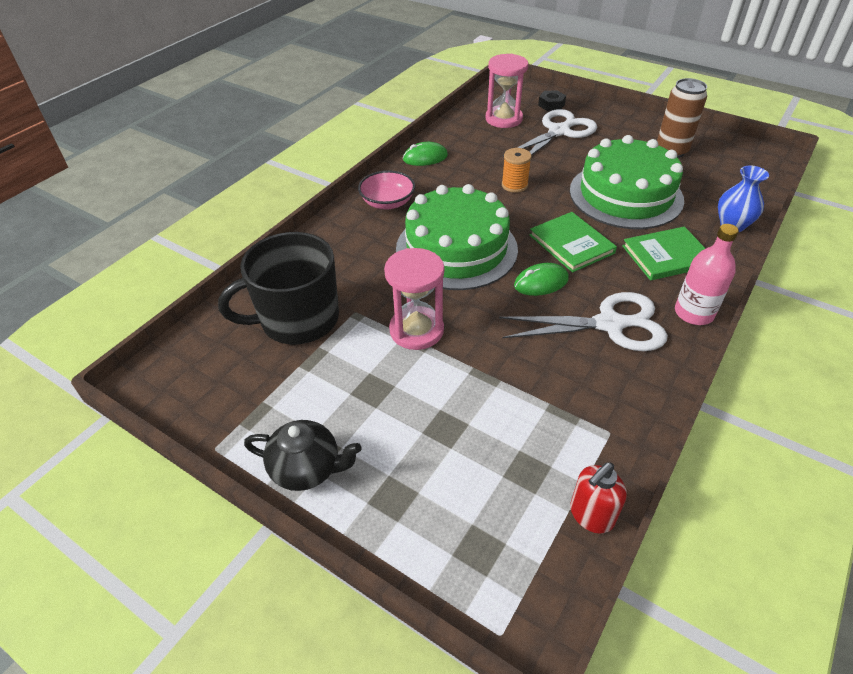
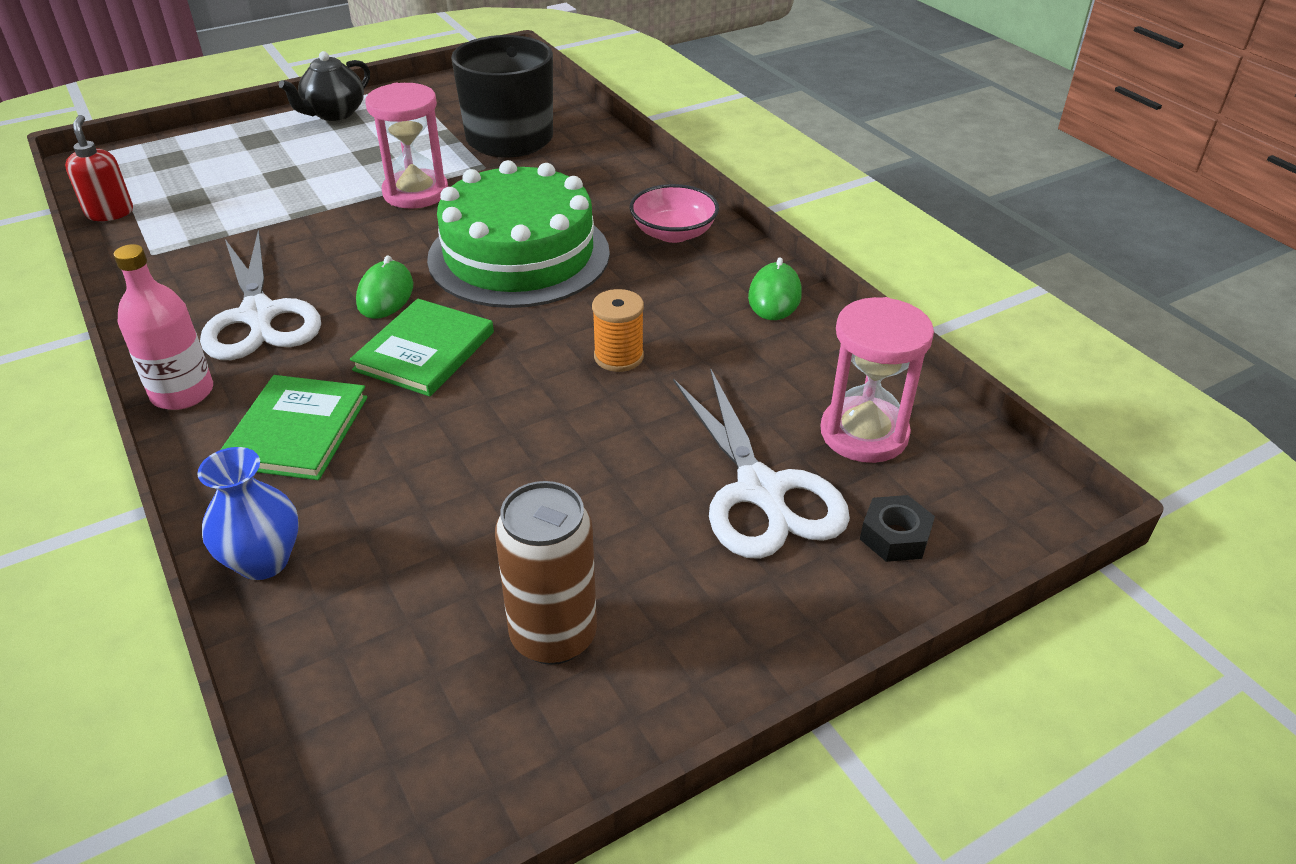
camera: 115 degrees right, 5 degrees down
(571, 244) = (424, 351): green book -> green book turned 60 degrees counterclockwise
(610, 324) = (259, 316): white scissors -> white scissors turned 45 degrees counterclockwise
(625, 195) = (476, 471): green cake -> none

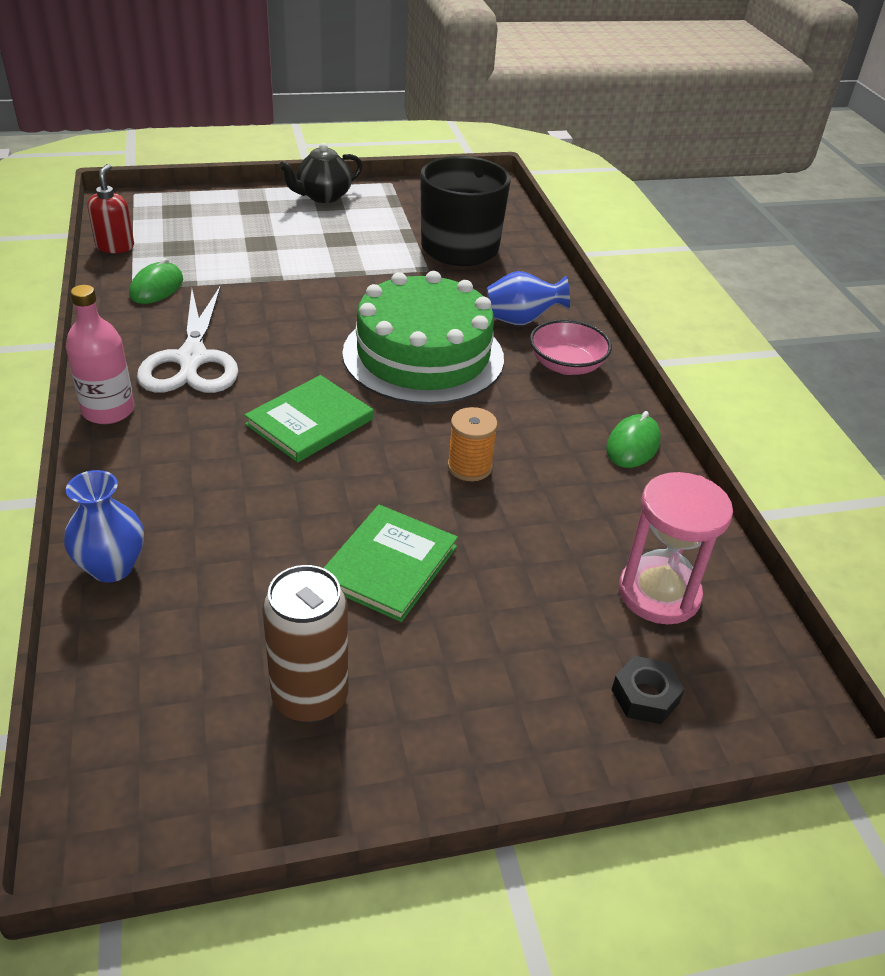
camera: 15 degrees right, 0 degrees up
(297, 431) = (181, 465): green book -> green book (389, 565)
(385, 294) = (298, 365): green mouse -> green mouse (156, 288)
(416, 193) = (360, 280): pink hourglass -> none
(607, 199) = (521, 321): none -> blue vase
(761, 492) = (541, 621): white scissors -> none

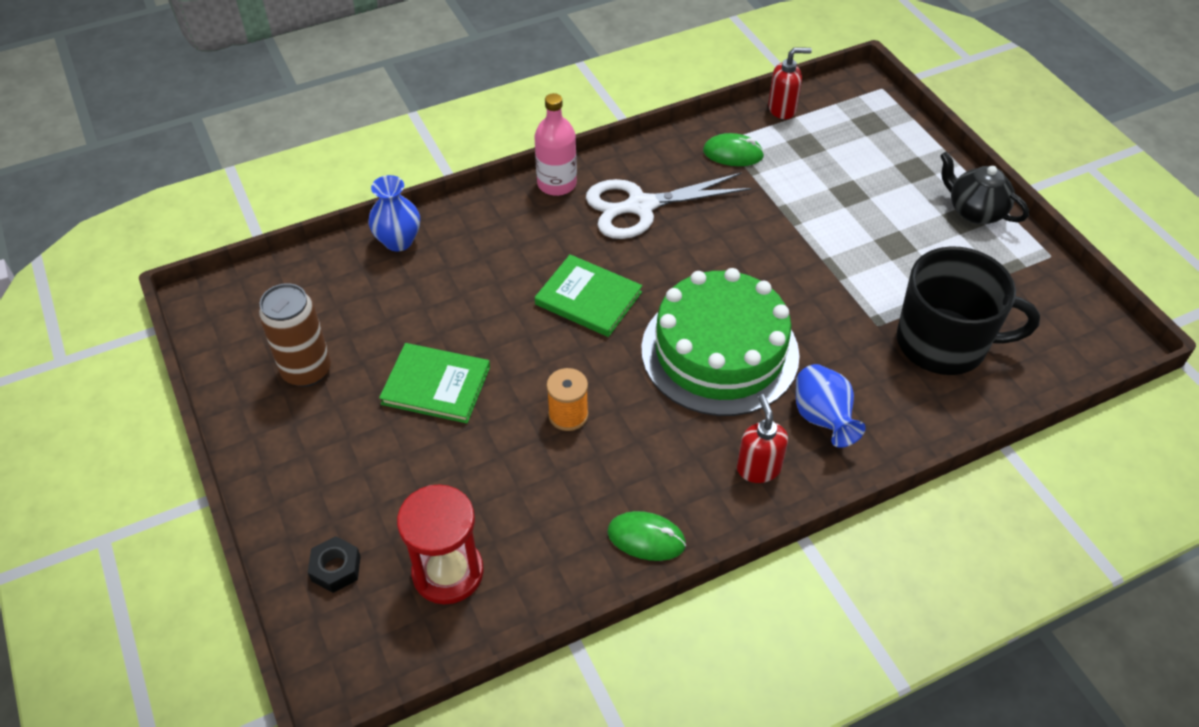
camera: 80 degrees right, 10 degrees up
(566, 365) = (758, 468): pink bowl -> red soap dispenser
(659, 593) = (448, 572): pink hourglass -> red hourglass

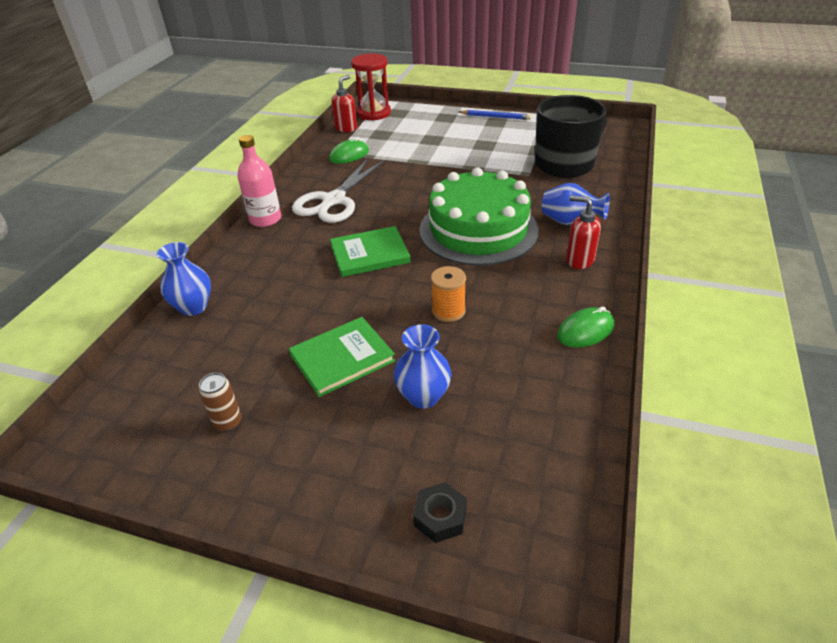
camera: 45 degrees left, 10 degrees down
(306, 370) = (228, 422): brown can -> brown can, size x0.55
(445, 472) = (423, 396): none -> blue vase
(448, 572) = (515, 446): red hourglass -> red hourglass (374, 113)
(974, 211) = (495, 117): black teapot -> blue pencil

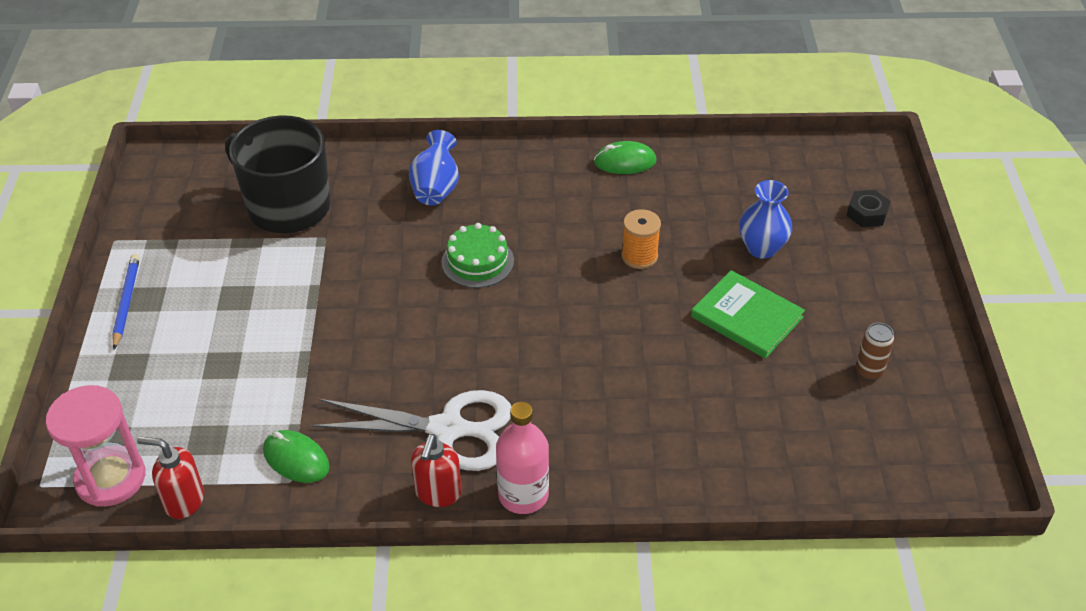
camera: 110 degrees left, 5 degrees up
(193, 307) = (738, 484): blue vase -> none
(370, 254) = (565, 348): green book -> none
(374, 113) = (111, 478): red hourglass -> pink hourglass
(478, 230) = (477, 261): green cake -> green cake, size x0.48
(579, 260) = (512, 175): red soap dispenser -> red soap dispenser (438, 493)
(585, 331) = (625, 162): green mouse -> green mouse turned 45 degrees counterclockwise

